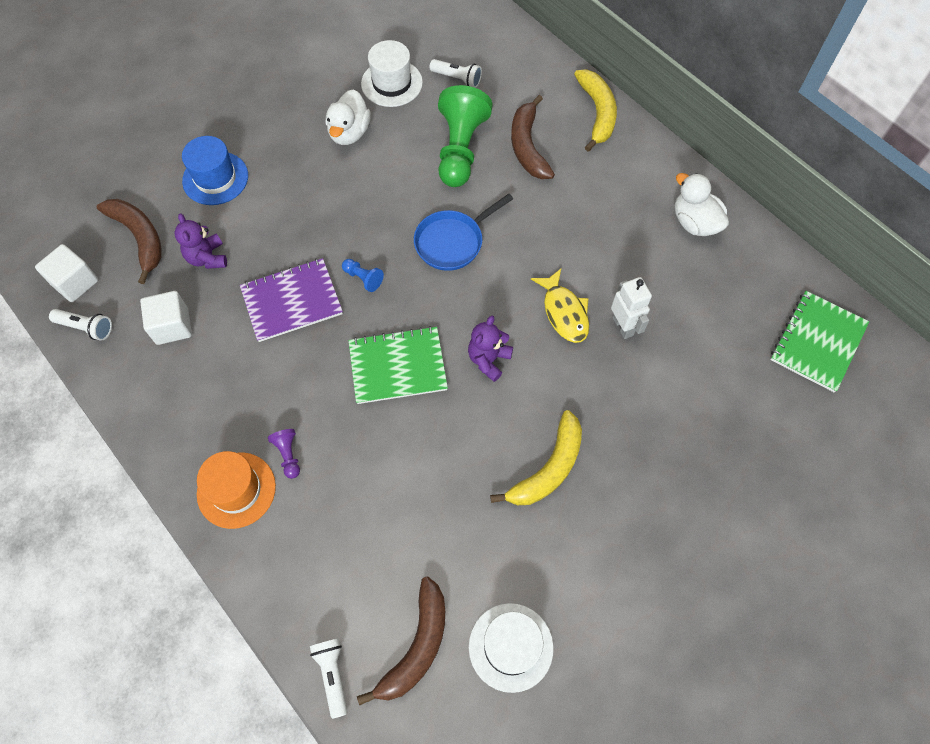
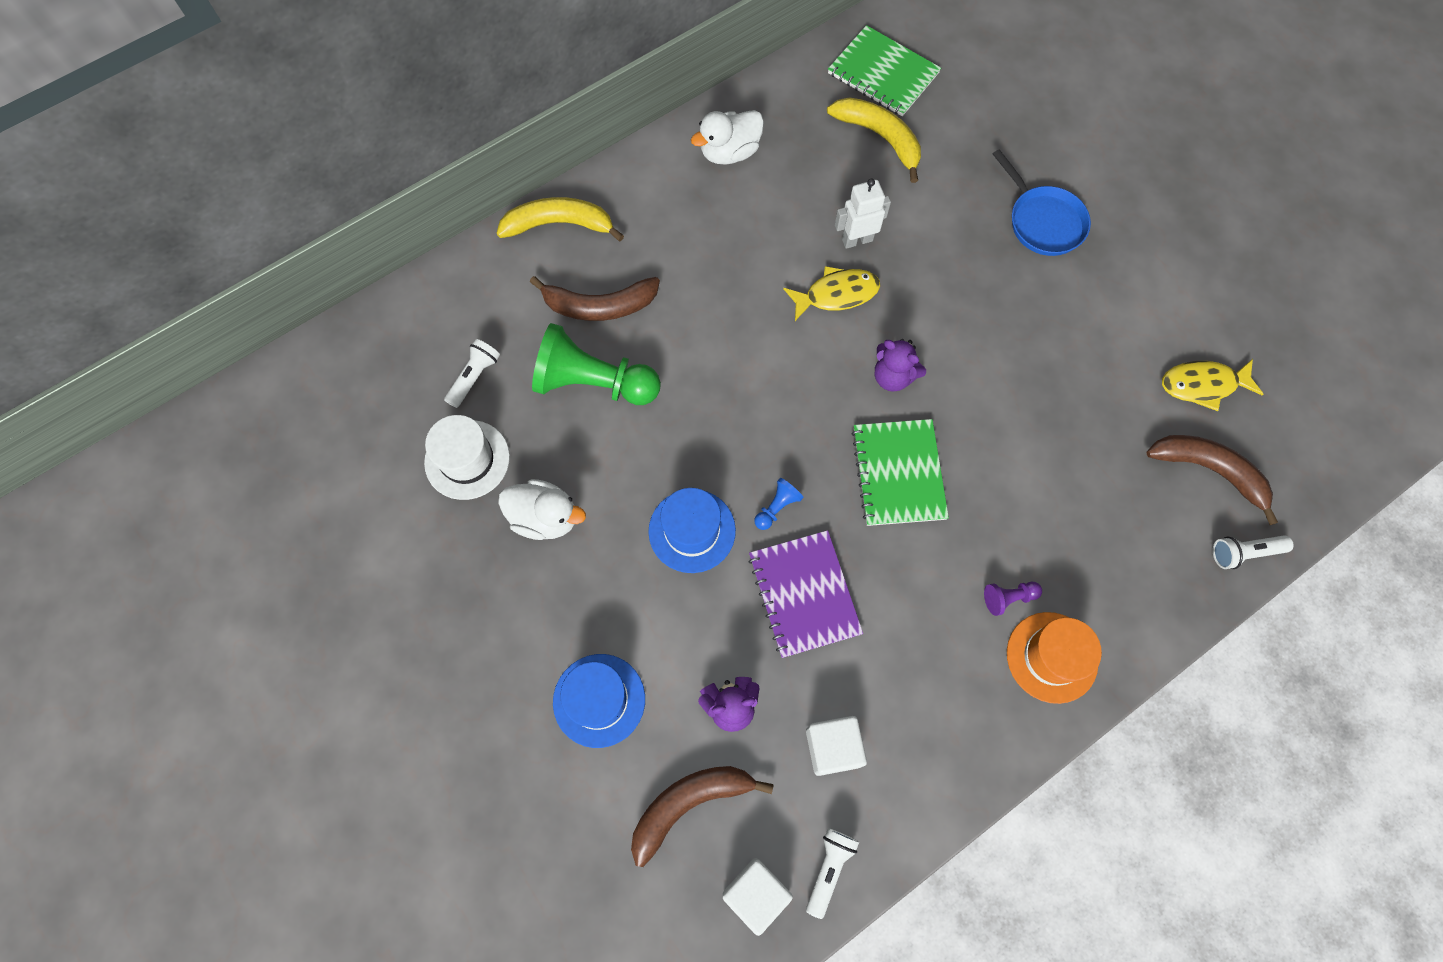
camera: 85 degrees left, 5 degrees up
(342, 223) = (692, 531): none -> blue hat
(452, 242) = (732, 402): blue pan -> blue pan (1043, 221)
(511, 647) = (1203, 385): white hat -> yellow fish
(548, 468) = (1021, 332): yellow banana -> yellow banana (880, 138)

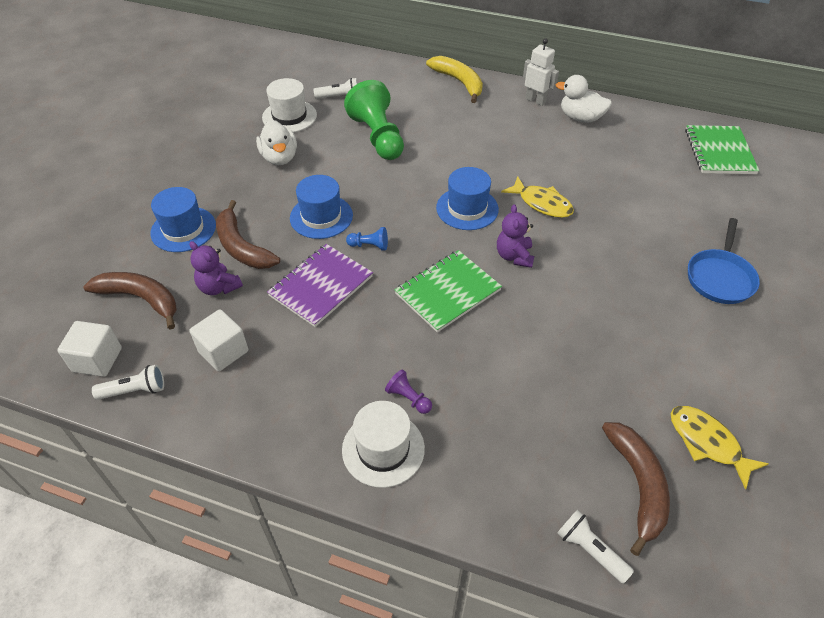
camera: 55 degrees right, 20 degrees down
(599, 305) = (426, 117): brown banana -> brown banana (242, 247)
(790, 371) = (467, 208): none -> blue hat
(857, 240) = (590, 195): white robot -> white robot (535, 100)
(880, 138) = (673, 171): yellow banana -> none
(1052, 657) = (383, 449): orange hat -> white hat

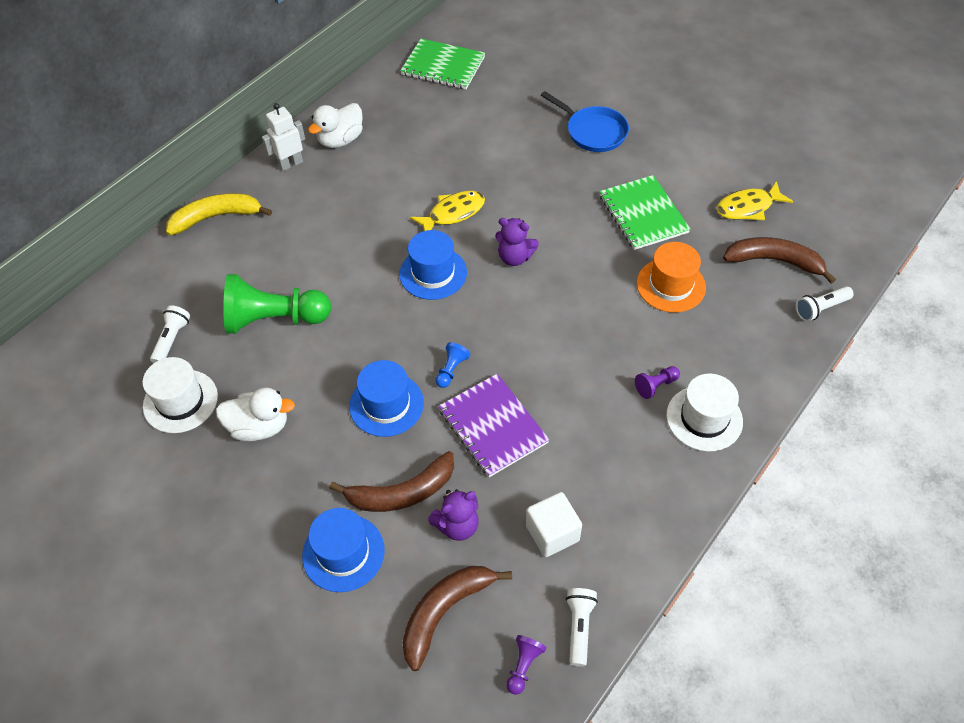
camera: 70 degrees left, 5 degrees up
(97, 360) = (523, 666): white cube -> purple pawn
(448, 292) = (540, 321): green notebook -> green notebook (643, 214)
(545, 386) = (671, 285): none -> orange hat

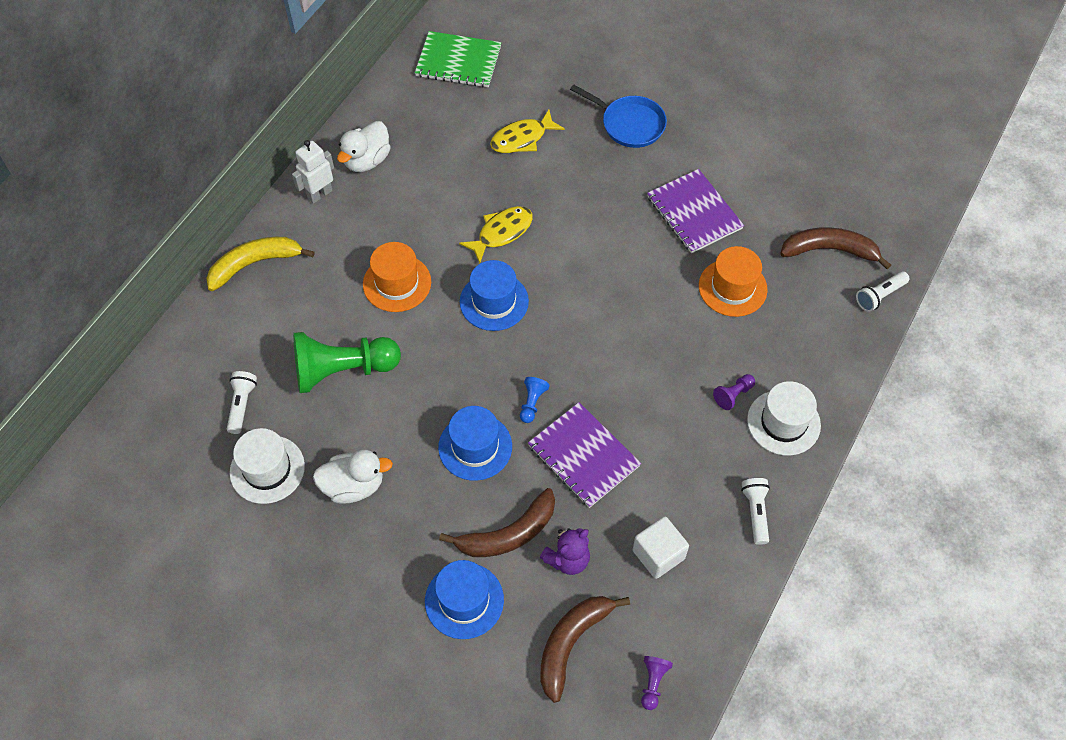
camera: 10 degrees left, 5 degrees up
(344, 247) = (397, 283): none -> orange hat
(514, 257) = (573, 275): purple teddy bear -> none
(579, 627) = (697, 640): white flashlight -> white flashlight (755, 512)
(643, 214) = (694, 213): green notebook -> purple notebook
(748, 207) = (797, 194): yellow fish -> yellow fish (522, 138)

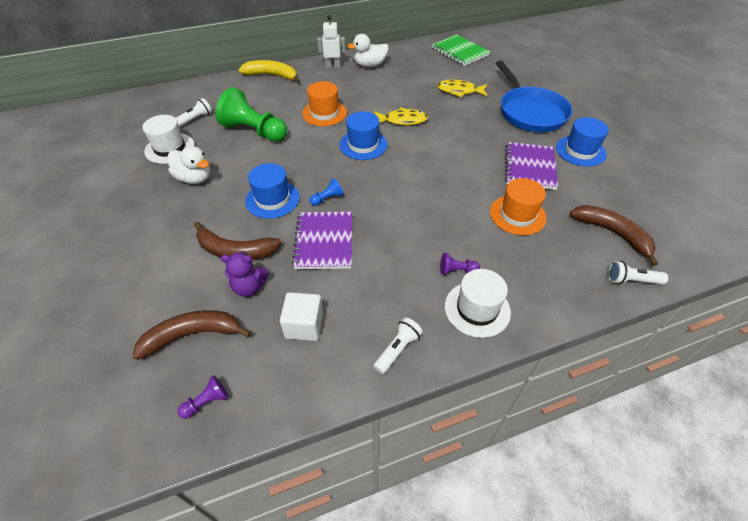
camera: 40 degrees right, 10 degrees down
(464, 600) = (171, 266): blue hat -> blue hat (580, 151)
(629, 124) = (530, 112): blue pan -> blue pan, size x1.54

